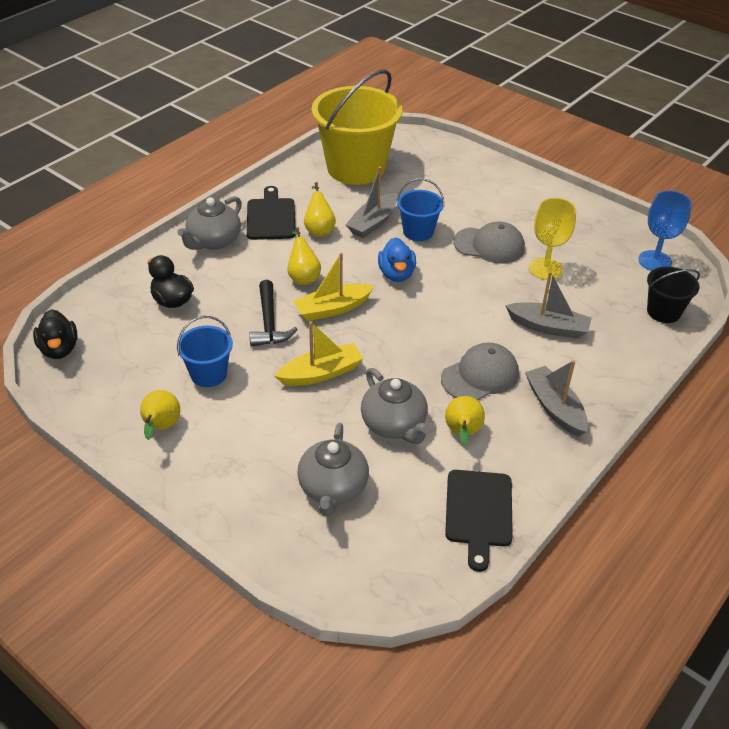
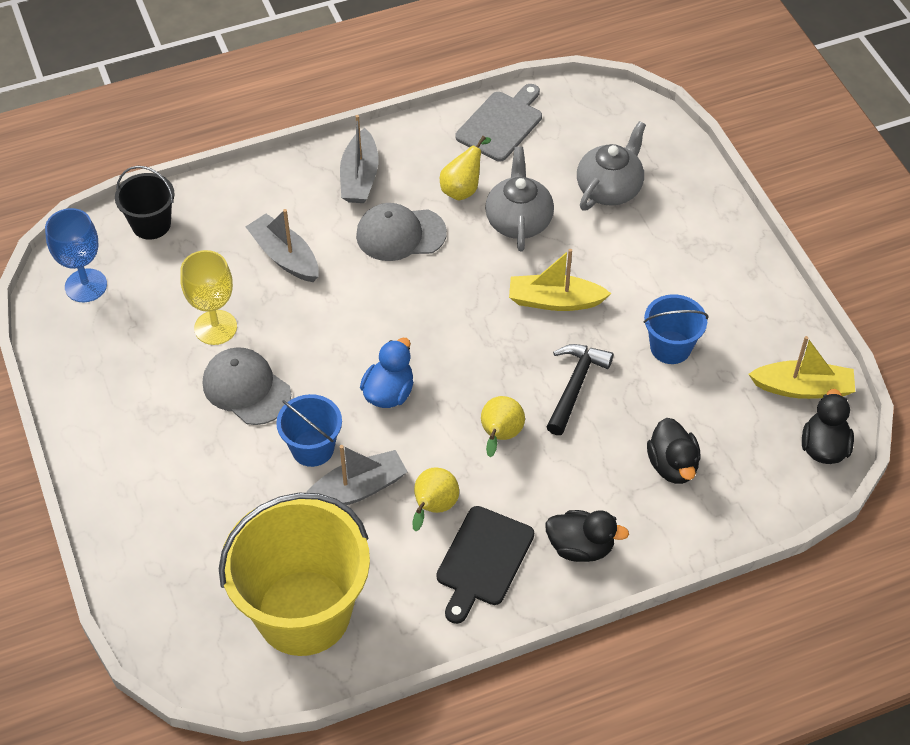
camera: 150 degrees left, 10 degrees up
(161, 428) = (741, 306): yellow pear -> none
(213, 241) = (580, 547): grey teapot -> black duck
(332, 309) = (494, 375): yellow boat -> yellow boat (802, 388)
(478, 512) = (501, 124): black cutting board -> grey cutting board

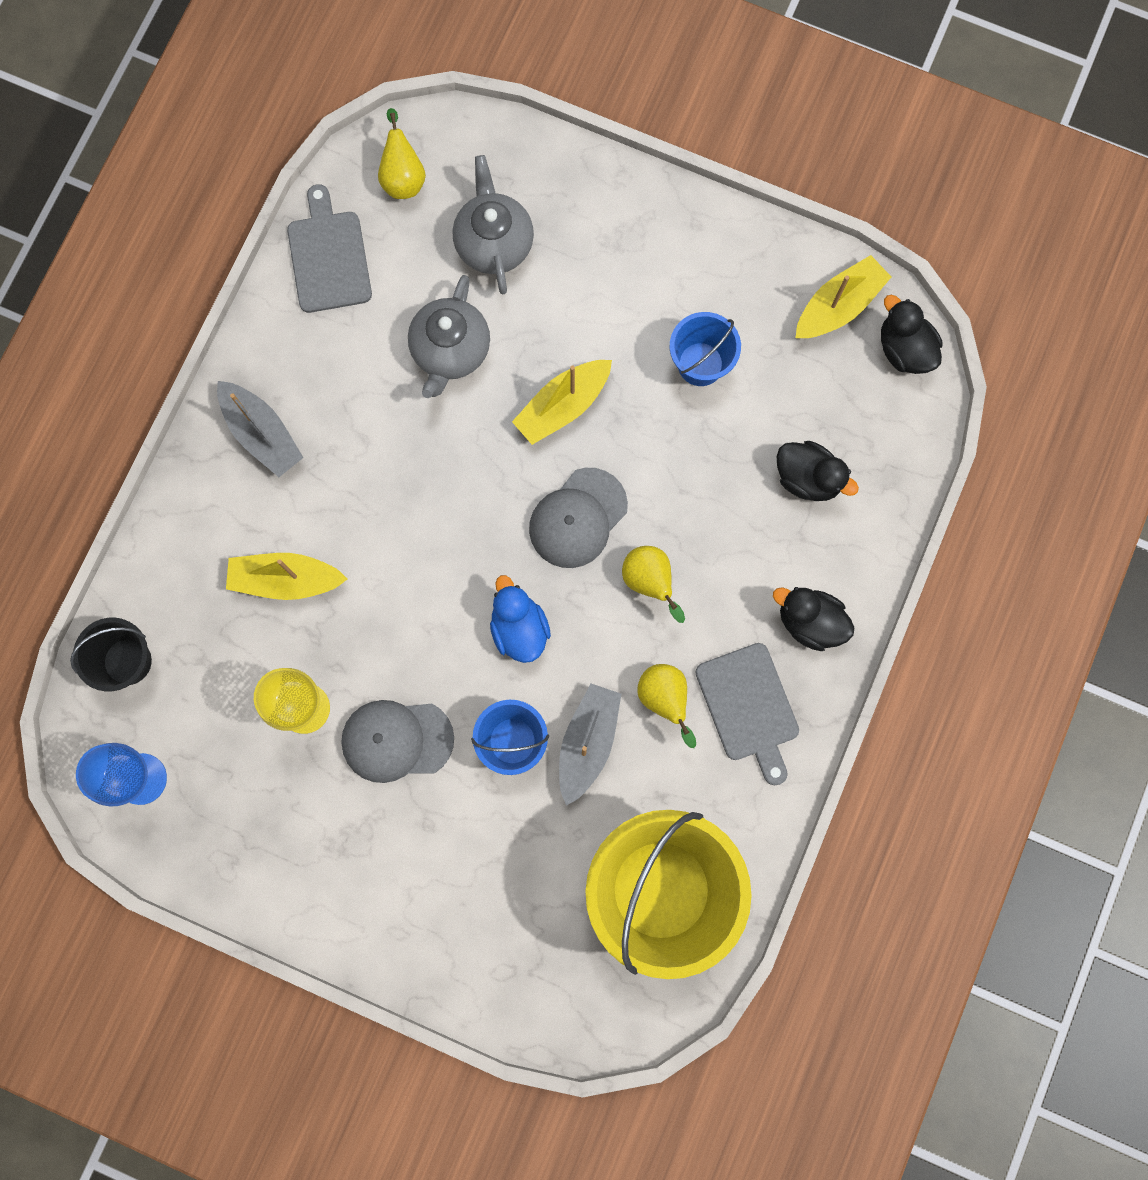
camera: 45 degrees left, 25 degrees up
(285, 256) = (286, 580): grey boat -> yellow boat
(400, 234) = (362, 461): grey cap -> grey cap (577, 518)
(463, 188) = (367, 360): yellow pear -> yellow pear (403, 177)
(483, 560) = (749, 707): black cutting board -> grey cutting board
(518, 221) = (450, 350): grey teapot -> grey teapot turned 120 degrees counterclockwise
(575, 385) = (661, 475): black hammer -> none
(580, 547) = (810, 622): black duck -> black duck turned 120 degrees counterclockwise

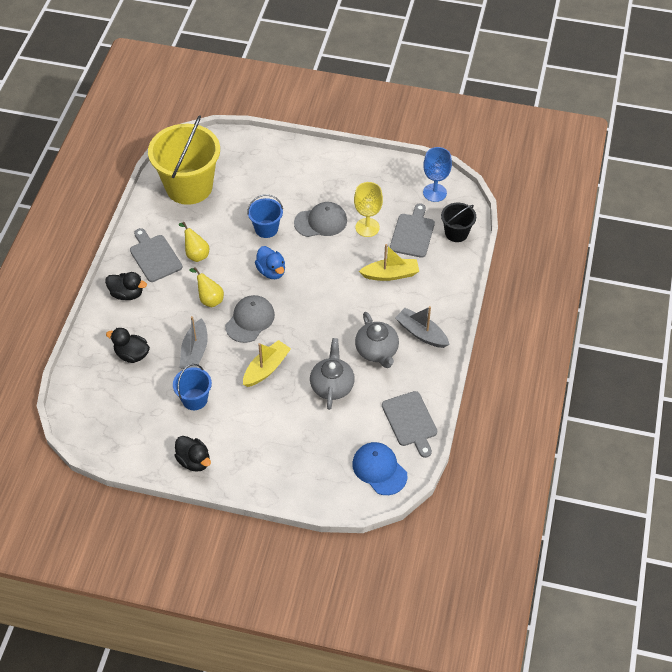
camera: 170 degrees right, 25 degrees down
(216, 676) = (413, 233): none -> grey cutting board
(403, 177) = (379, 469): yellow pear -> blue cap
(494, 242) = (319, 443): grey teapot -> grey teapot (377, 351)
(588, 742) = (230, 233): grey boat -> grey boat (195, 352)
(838, 306) = (119, 439): yellow boat -> none
(904, 349) = (81, 423): black duck -> black duck (194, 461)

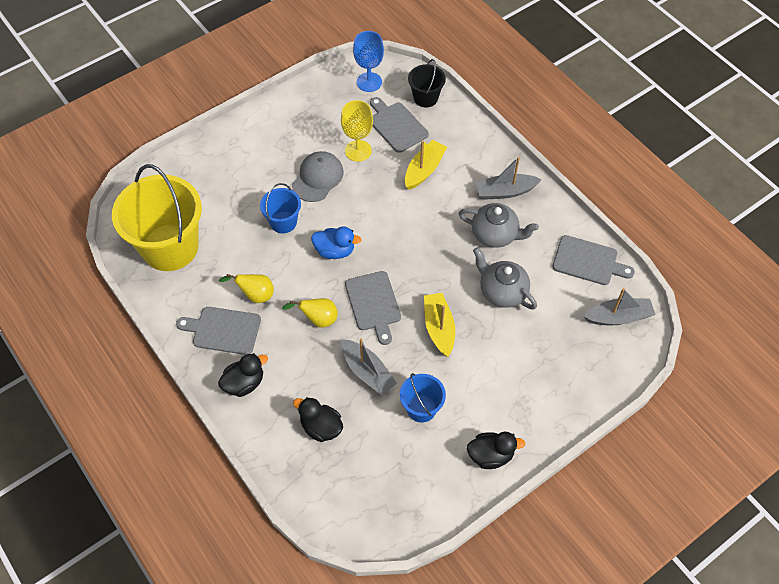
camera: 50 degrees left, 5 degrees up
(132, 354) = (321, 427): black duck -> black duck turned 60 degrees clockwise
(250, 320) = (373, 304): grey cap -> grey cutting board
(379, 469) = (618, 317): blue cap -> grey boat

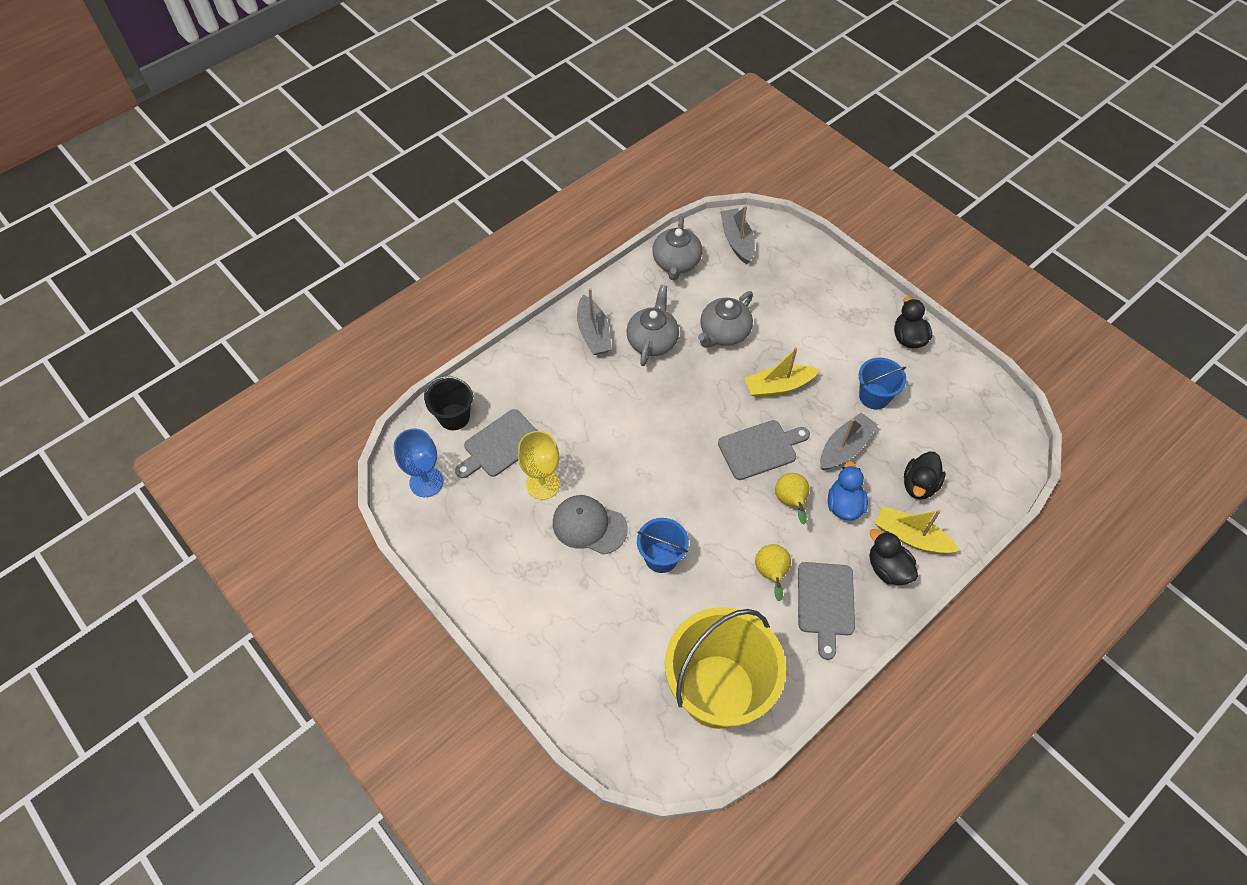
camera: 95 degrees left, 0 degrees up
(335, 251) = (695, 495): blue duck -> blue duck (844, 505)
(424, 170) = (568, 412): yellow boat -> yellow boat (911, 537)
(588, 261) = (676, 263): grey cutting board -> grey teapot

